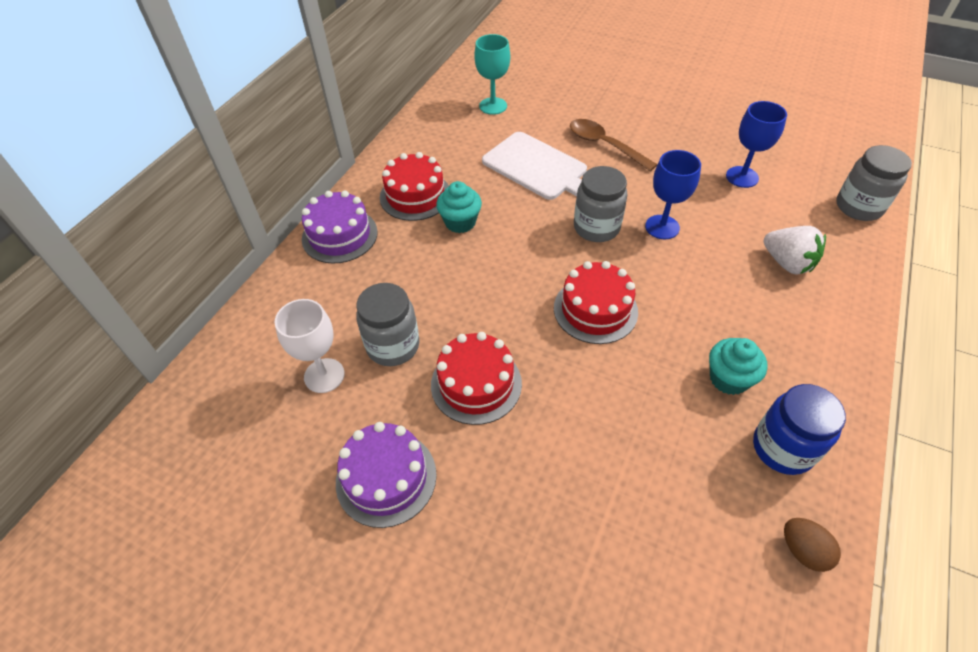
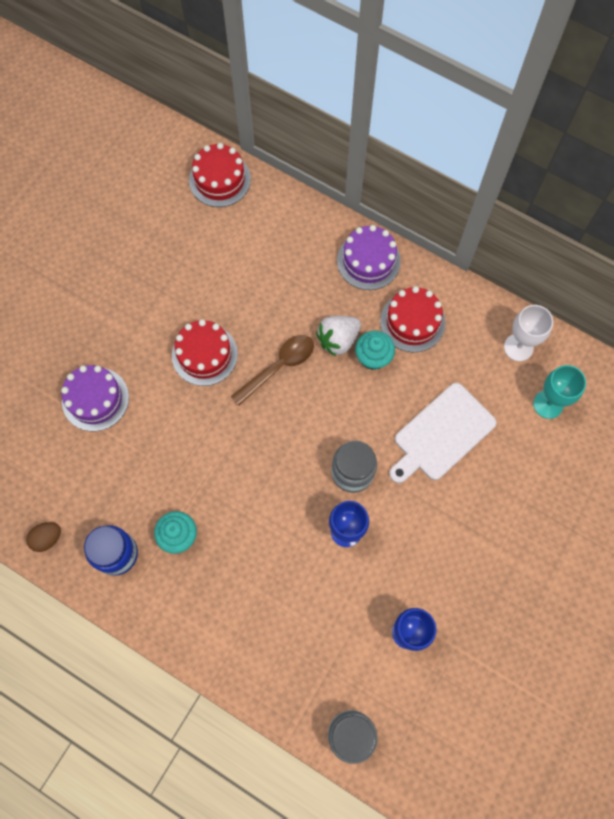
camera: 95 degrees right, 20 degrees up
(324, 375) = (228, 255): white goblet -> white goblet (518, 347)
(386, 478) = (144, 294): purple cake -> purple cake (95, 399)
(393, 346) = (247, 300): grey jar -> none
(595, 310) = (259, 451): red cake -> red cake (219, 179)
(604, 145) = (471, 506): brown spoon -> brown spoon (279, 367)
(787, 263) = (287, 630): white strawberry -> white strawberry (338, 340)

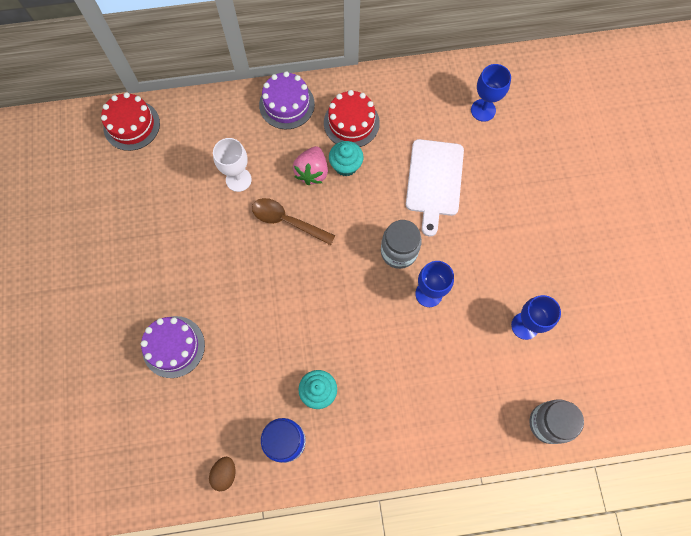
camera: 40 degrees left, 0 degrees up
(204, 354) = (227, 253): red cake -> none
(279, 367) = (287, 221): brown spoon -> brown spoon turned 75 degrees counterclockwise
(338, 340) = (312, 172): white strawberry -> pink strawberry
(518, 347) = (433, 88): white goblet -> white goblet (238, 179)
(548, 404) = (483, 110): turquoise goblet -> blue goblet

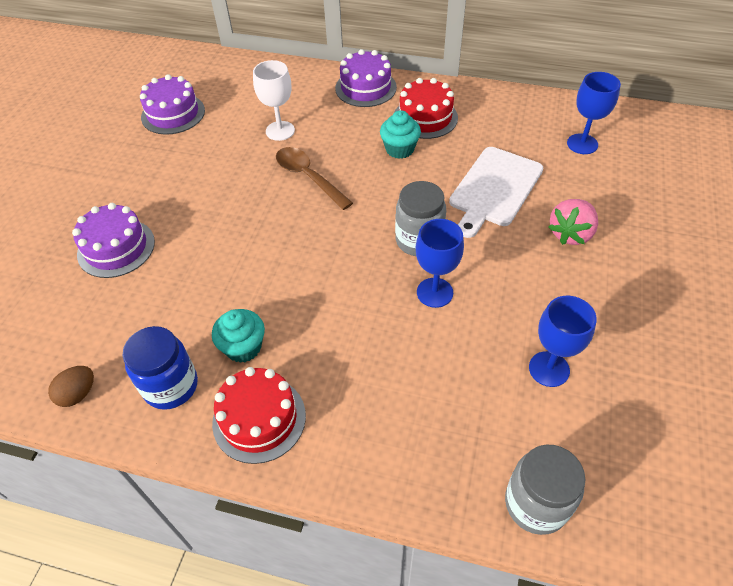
camera: 25 degrees right, 20 degrees down
(131, 125) = (207, 66): red cake -> red cake (259, 419)
(134, 193) = (173, 114): none -> purple cake
(312, 172) = (360, 145): pink strawberry -> pink strawberry (570, 234)

